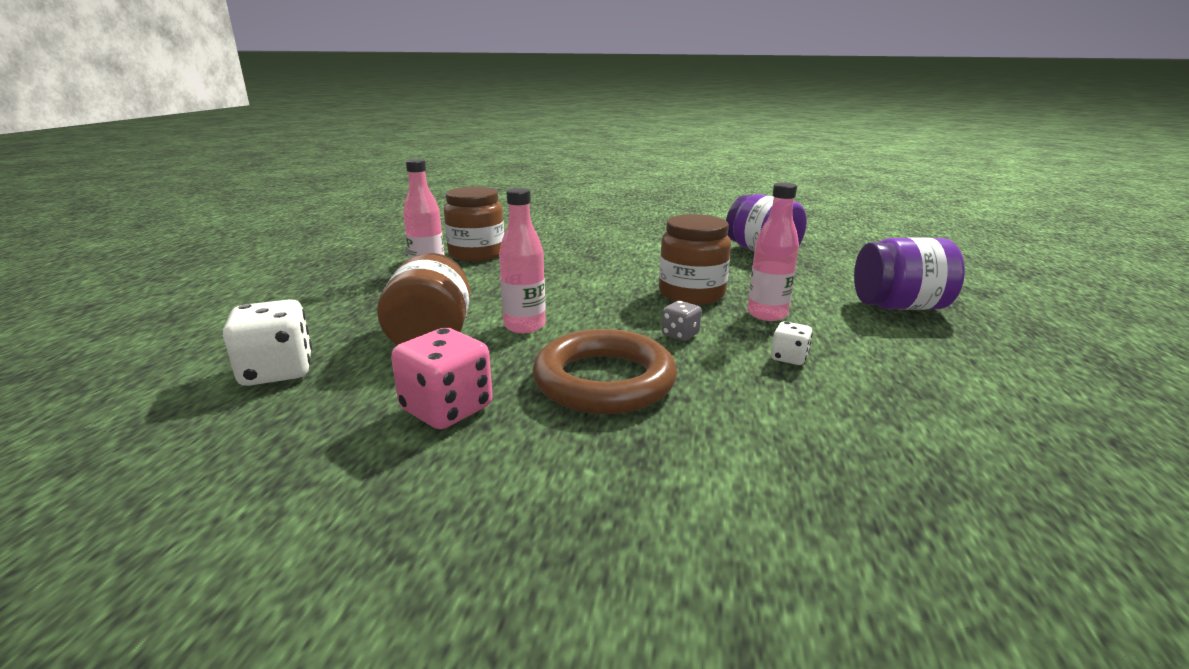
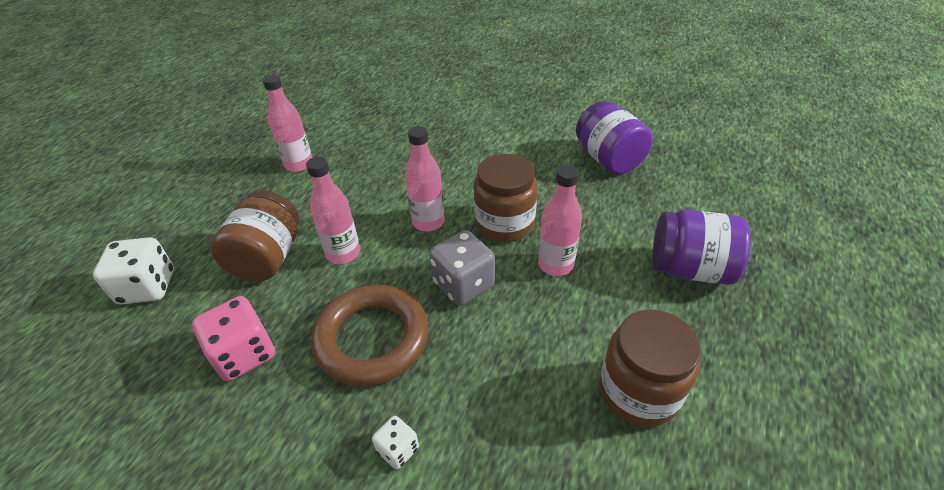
camera: 15 degrees right, 20 degrees up
(476, 254) = (349, 138): brown jar -> brown jar (639, 391)
(608, 299) = (428, 222): none -> pink bottle
(680, 334) = (463, 284): grey dice -> grey dice, size x1.88
(789, 358) = (539, 332): white dice -> white dice (398, 449)

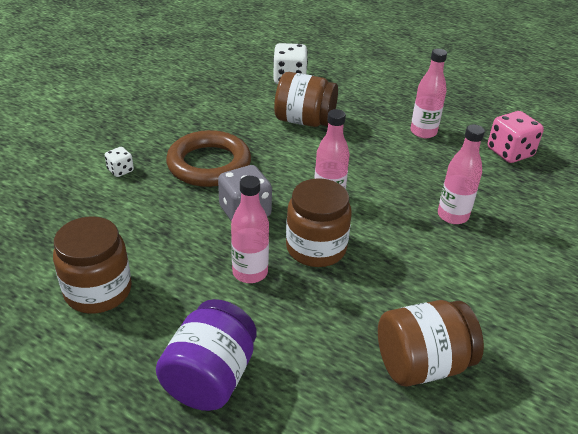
camera: 95 degrees right, 5 degrees down
(244, 354) = (218, 116): pink dice -> pink dice (509, 152)
(343, 253) = (299, 154): pink bottle -> pink bottle (452, 216)
(608, 159) = (422, 364): purple jar -> brown jar

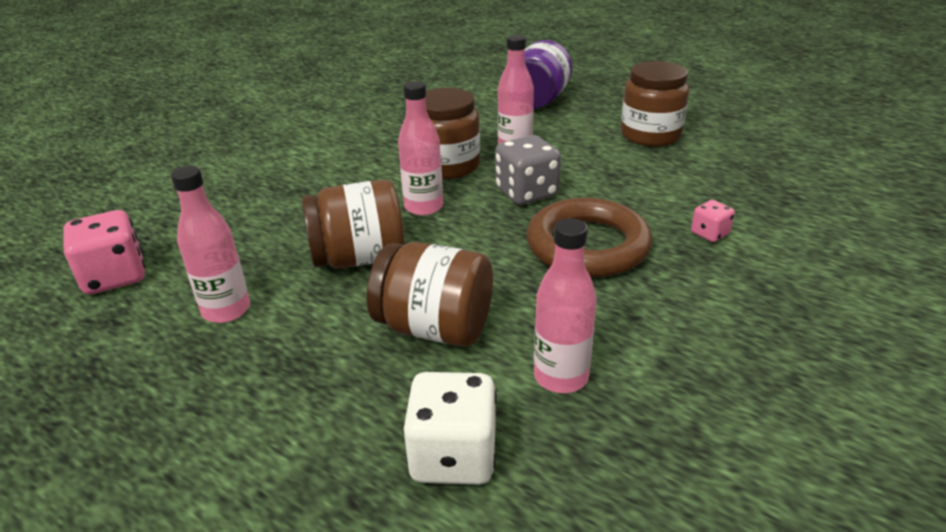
camera: 175 degrees left, 5 degrees down
(120, 170) = (709, 234): white dice -> pink dice
(422, 364) = (381, 109): brown jar -> brown jar (359, 258)
(452, 216) = (279, 196): pink bottle -> pink bottle (561, 377)

